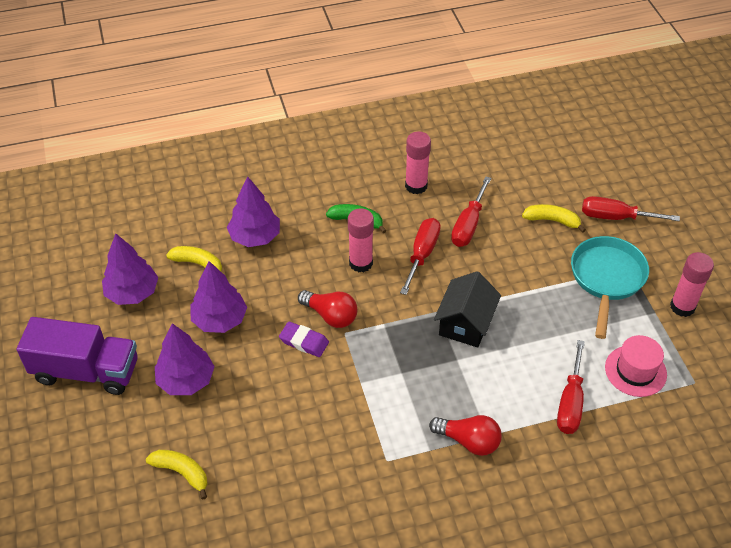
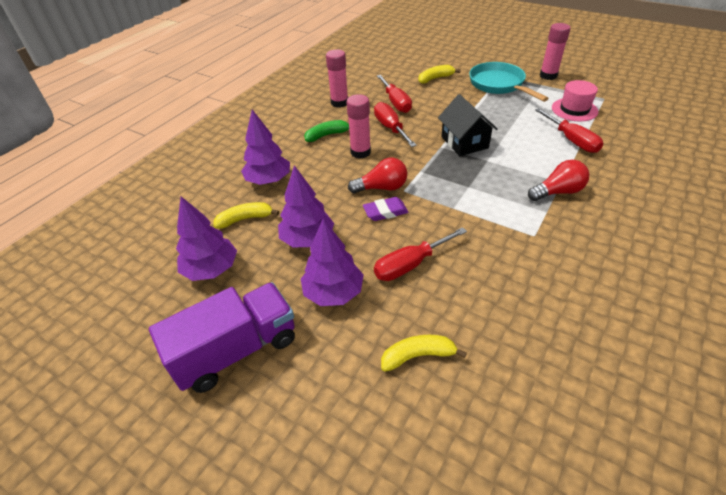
camera: 40 degrees left, 5 degrees down
(615, 217) = (462, 62): red screwdriver -> red screwdriver (410, 265)

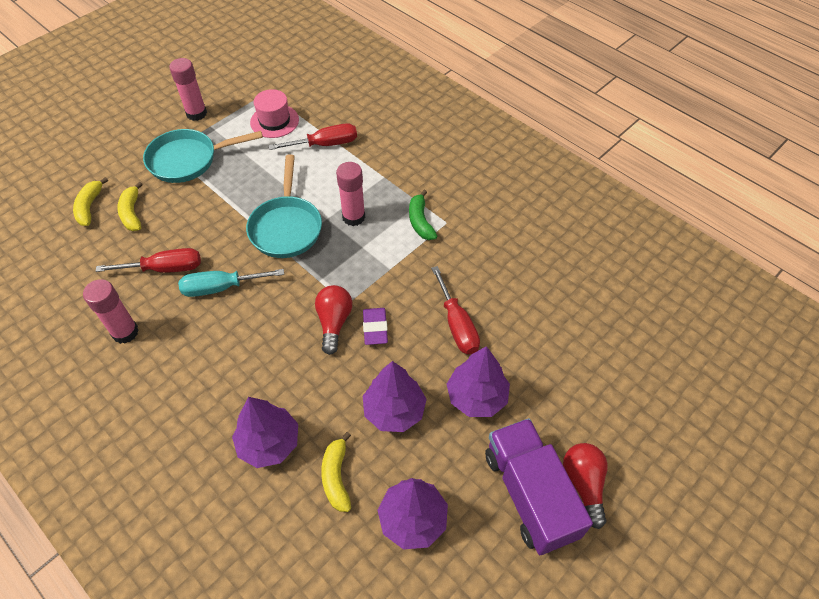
camera: 80 degrees left, 10 degrees up
(327, 135) = (200, 360): green banana -> green banana (420, 221)
(360, 152) = (257, 330): pink glue stick -> pink glue stick (353, 217)
(390, 128) = (221, 288): red screwdriver -> turquoise screwdriver
(418, 356) = (559, 345): yellow banana -> yellow banana (90, 207)
(464, 142) = (286, 227): black house -> turquoise pan
(558, 192) = (396, 184): red light bulb -> red light bulb (583, 484)

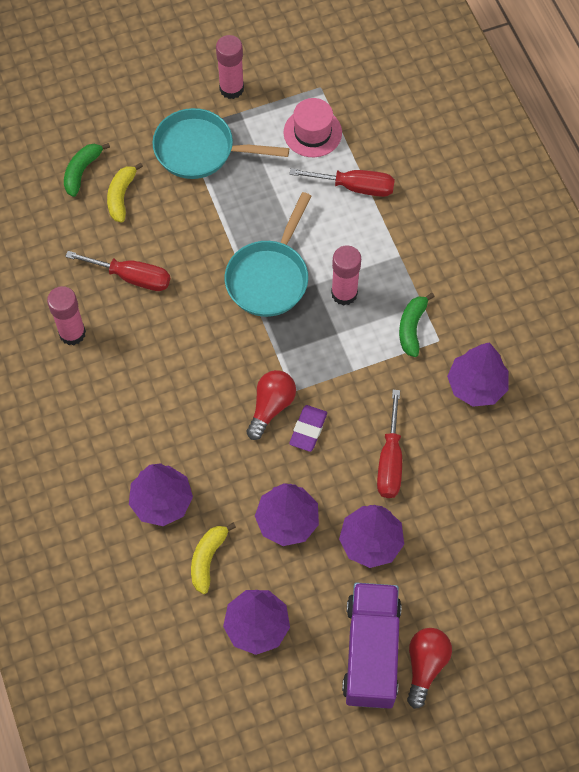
camera: 25 degrees right, 10 degrees up
(90, 207) = (82, 172): yellow banana -> green banana
(221, 288) = (178, 322): turquoise screwdriver -> none
(493, 243) = (476, 385): none -> purple tree

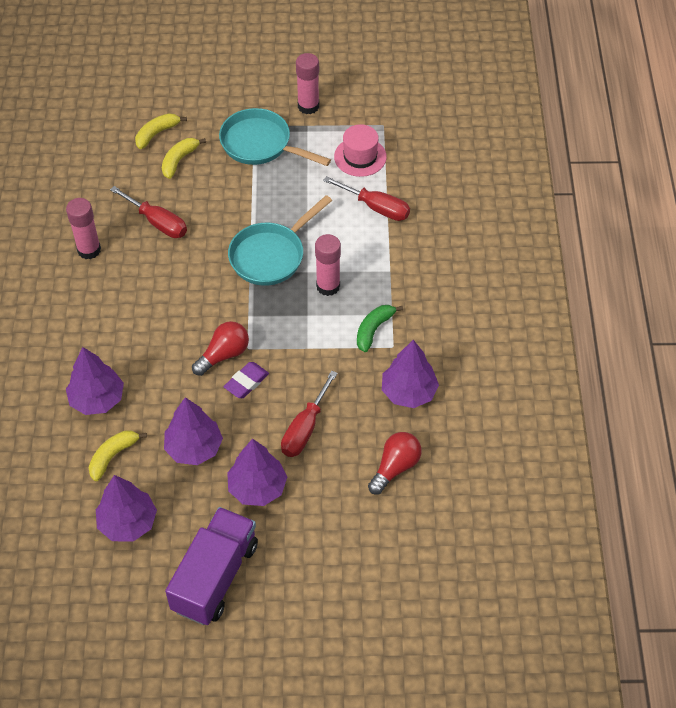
camera: 20 degrees right, 10 degrees down
(82, 172) = (156, 134): green banana -> yellow banana
(425, 665) = (257, 604): red light bulb -> red light bulb (395, 467)

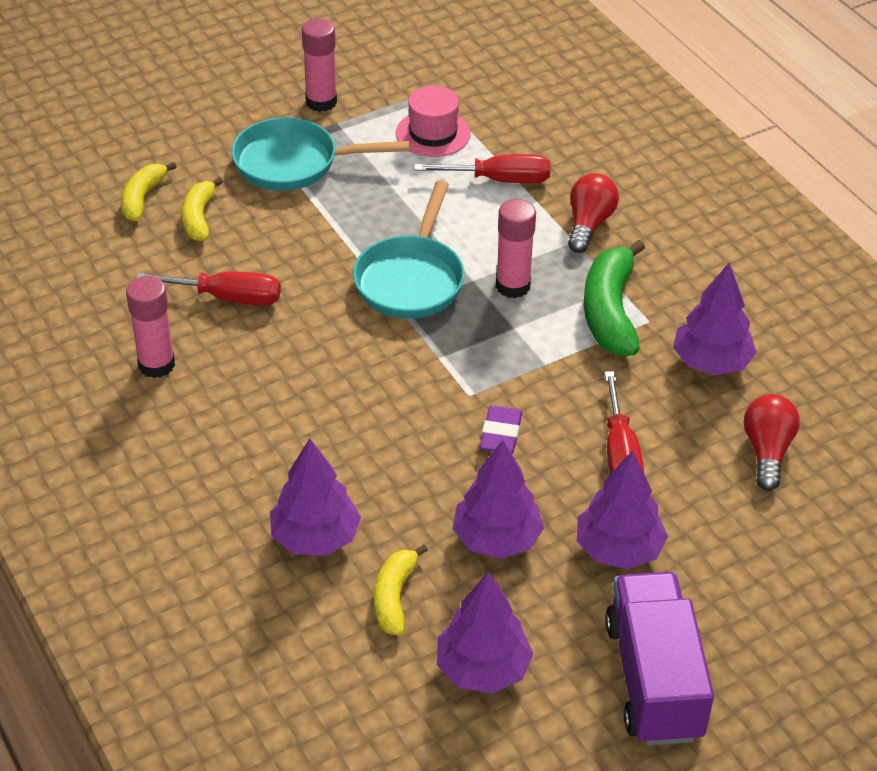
camera: 30 degrees left, 10 degrees down
(224, 355) = (444, 414): red light bulb -> red light bulb (589, 224)
(373, 330) = (610, 312): green banana -> green banana, size x1.66

